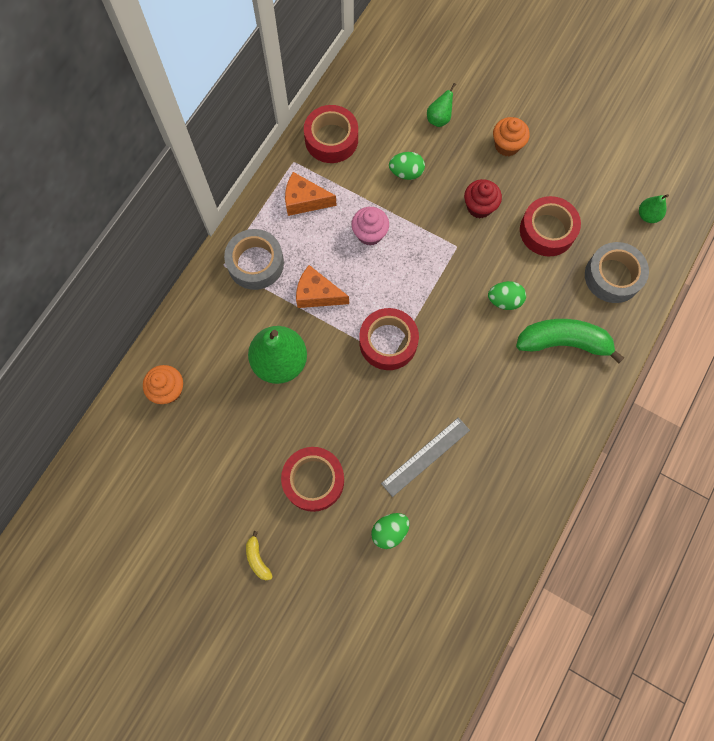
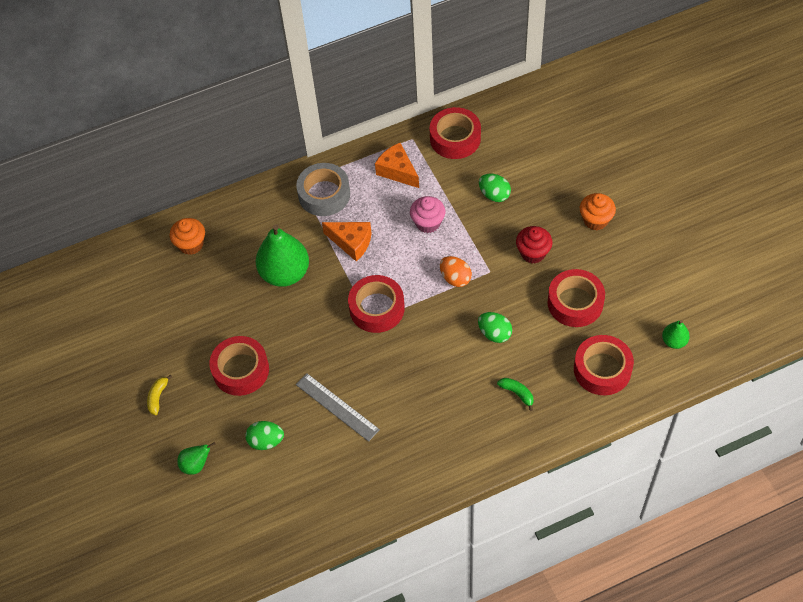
camera: 40 degrees right, 15 degrees down
(317, 294) = (351, 243): orange cheese -> orange cheese turned 150 degrees clockwise
(425, 456) = (337, 407): grey ruler -> grey ruler turned 45 degrees clockwise
(433, 271) = (455, 278): none -> orange egg
(439, 119) = (555, 170): green pear -> green pear (196, 465)
(563, 342) = (517, 393): green banana -> green banana, size x0.44
(612, 276) = (602, 369): grey tape -> red tape

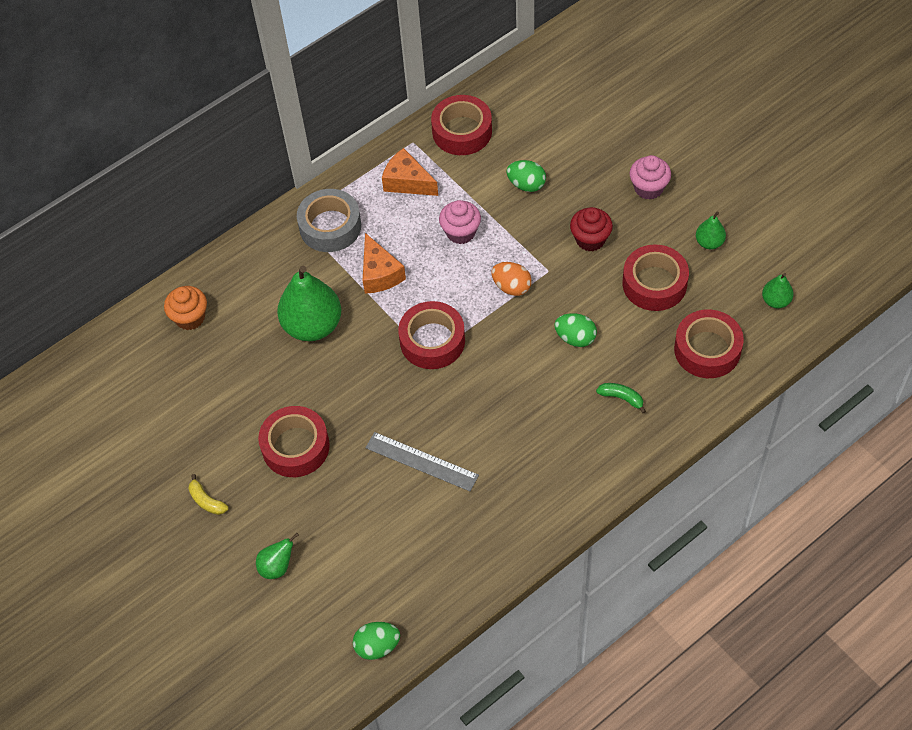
camera: 15 degrees left, 0 degrees up
(158, 397) = (206, 501): yellow banana -> yellow banana turned 45 degrees counterclockwise
(266, 441) = (351, 520): green egg -> green egg (377, 646)
(351, 243) = (379, 274): orange cheese -> orange cheese turned 60 degrees clockwise
(595, 220) = (648, 188): orange cupcake -> pink cupcake
(632, 278) = (709, 242): none -> green pear

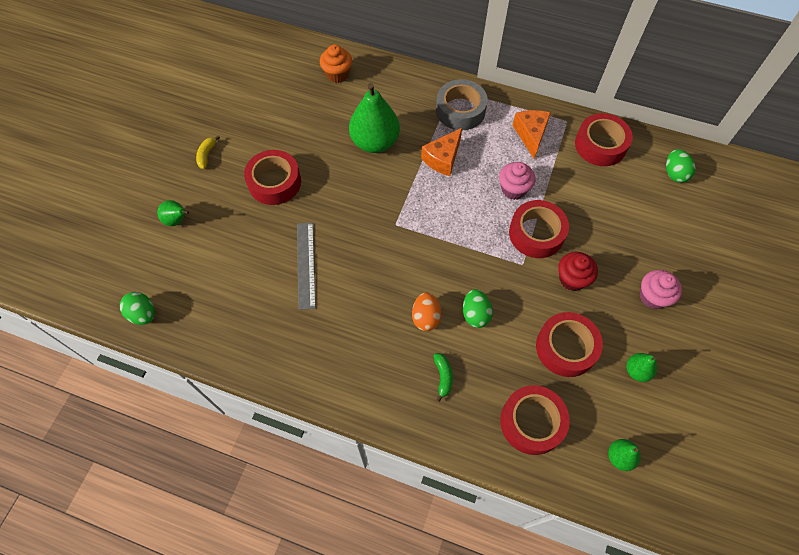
camera: 55 degrees right, 5 degrees up
(432, 341) = (409, 219): red tape -> red tape (536, 233)
(511, 287) = (490, 246): orange egg -> orange egg (426, 317)
(526, 185) = (587, 210): green egg -> green egg (674, 173)

